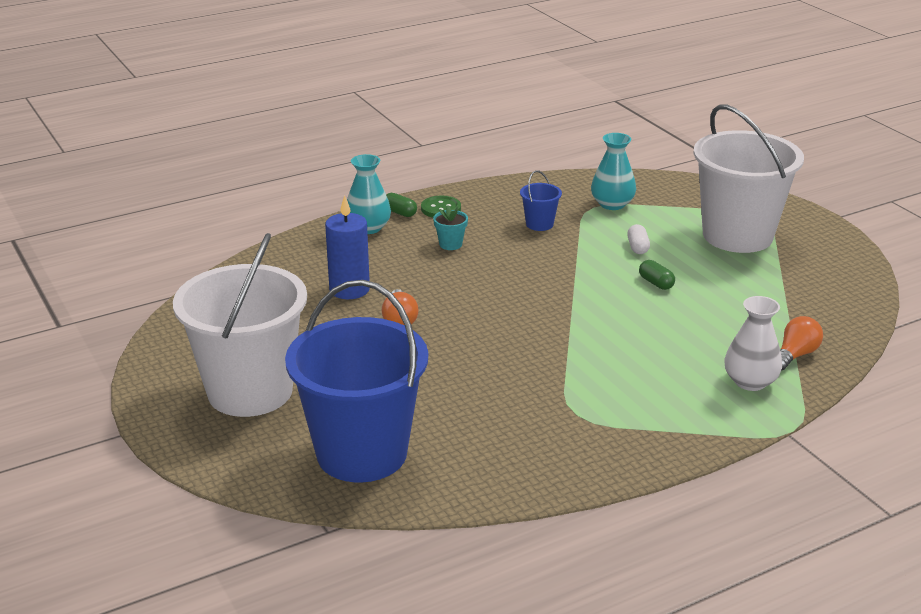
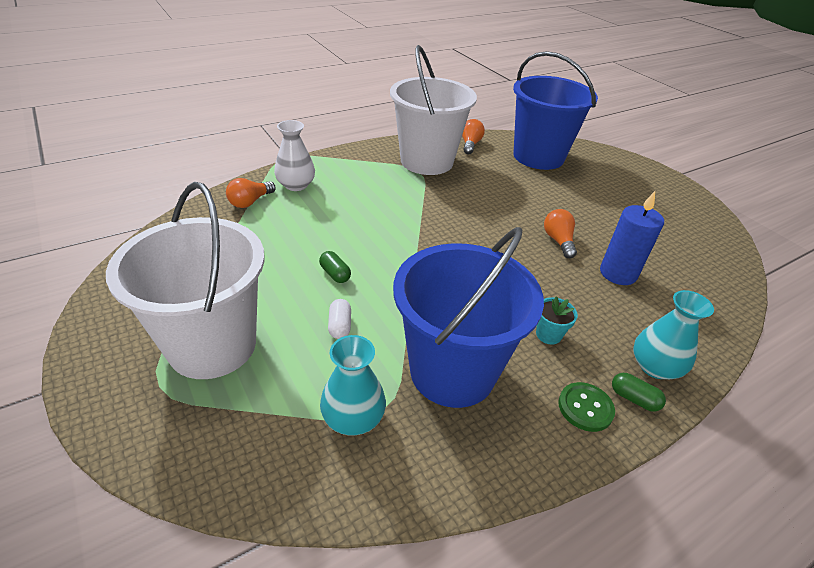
camera: 175 degrees right, 10 degrees up
(250, 391) = (628, 191): white bucket -> white bucket (426, 161)
(481, 476) = (470, 144): none -> orange light bulb
(539, 224) = (452, 371): blue bucket -> blue bucket, size x2.49

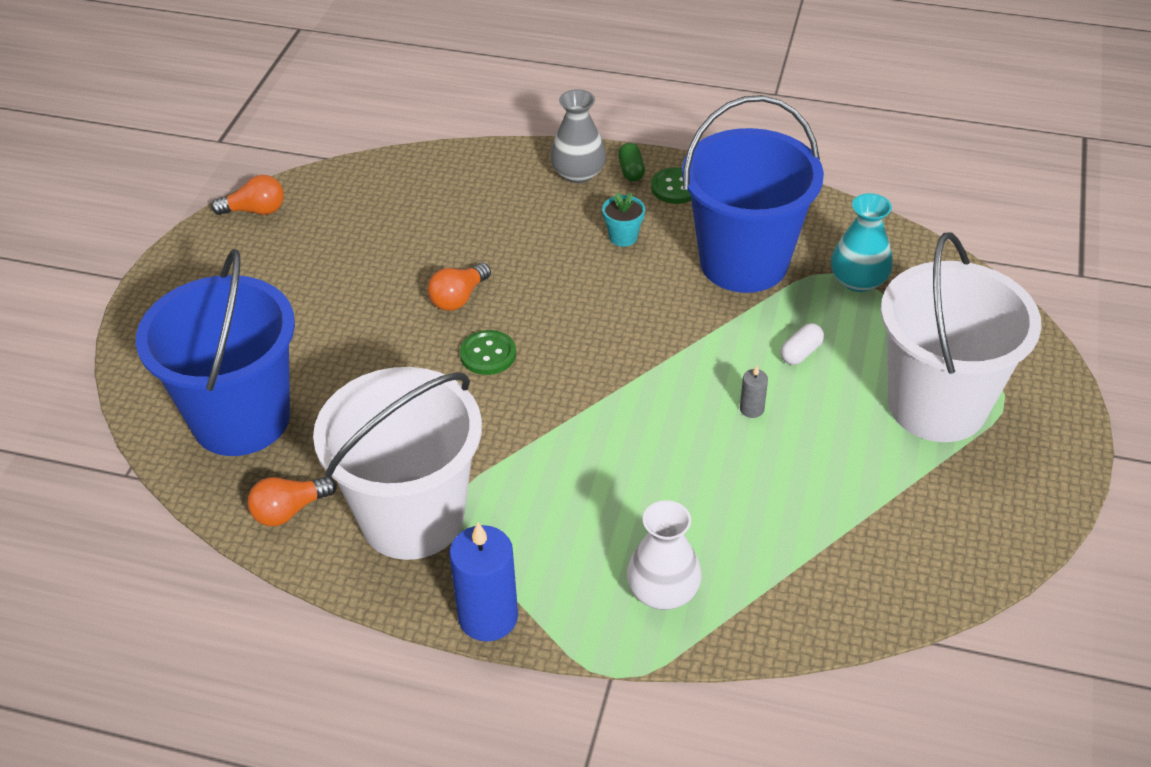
camera: 130 degrees left, 5 degrees up
(250, 202) = (759, 595): orange light bulb -> orange light bulb (255, 210)
(335, 274) = (752, 409): green capsule -> grey candle
(499, 225) = (488, 354): none -> green button
(618, 273) = (465, 237): blue candle -> blue candle (488, 617)
(655, 366) = (578, 173): turquoise vase -> grey vase

